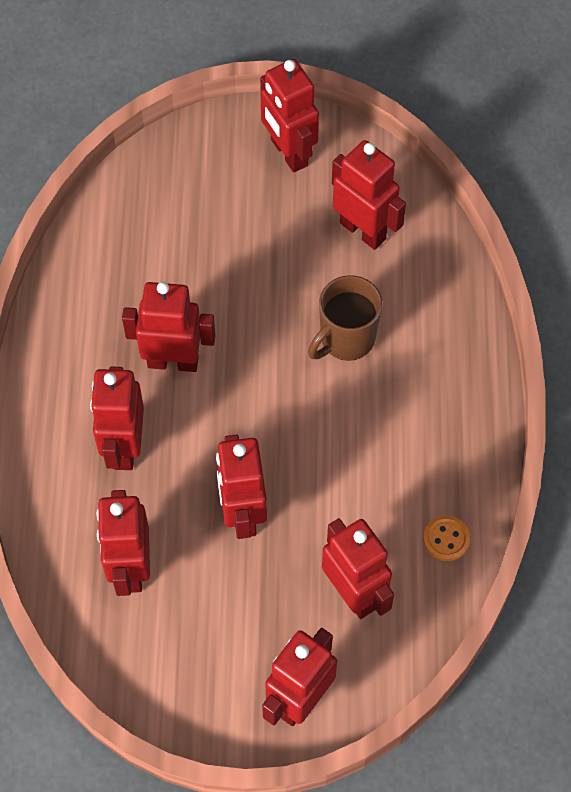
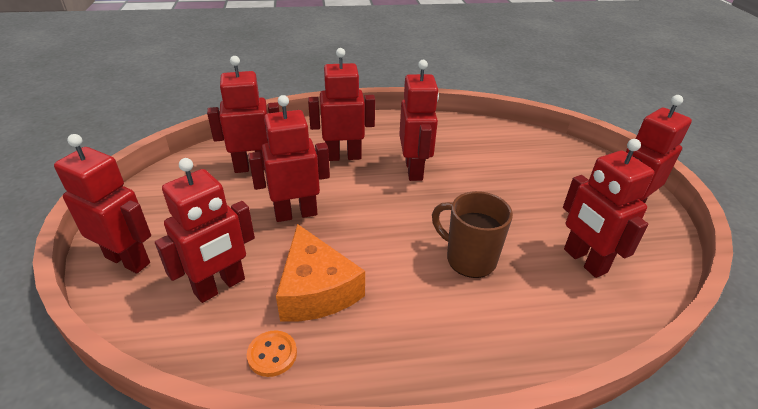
camera: 80 degrees right, 25 degrees down
(363, 230) = (584, 261): red robot -> red robot turned 120 degrees clockwise
(370, 496) = (316, 289): none -> orange cheese

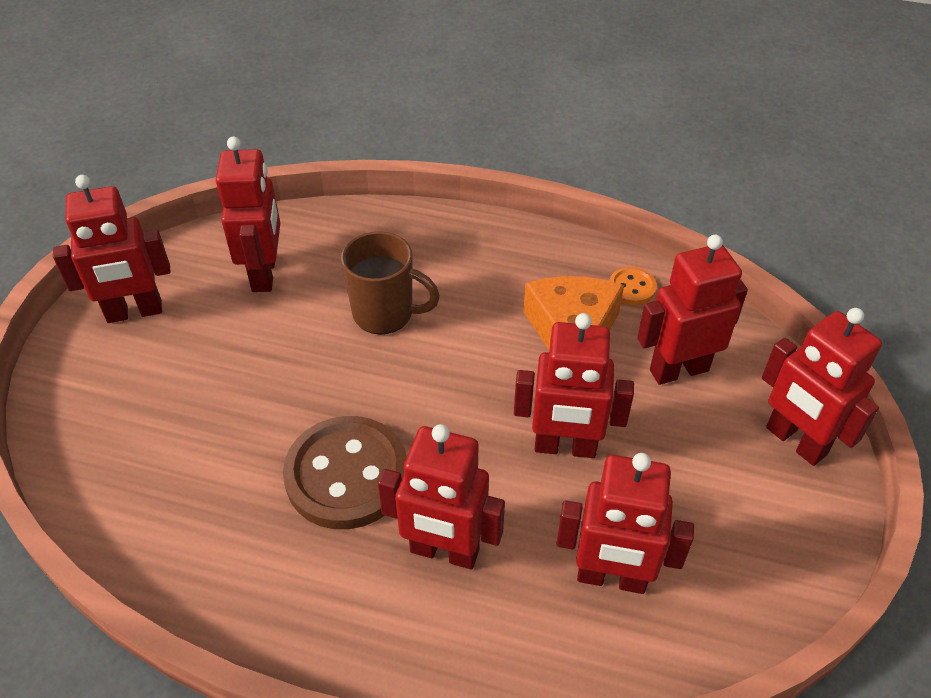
camera: 155 degrees left, 10 degrees up
(414, 170) = (347, 475): red robot -> brown button
(469, 259) = (385, 314): brown mug -> brown mug turned 45 degrees counterclockwise

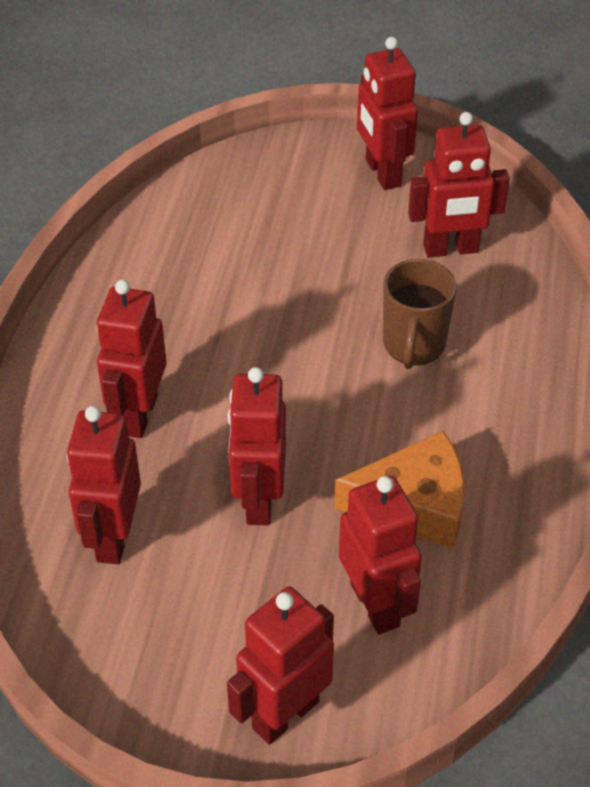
camera: 85 degrees right, 0 degrees up
(347, 475) = (214, 341): brown button -> none
(632, 288) = (499, 562): orange button -> none

